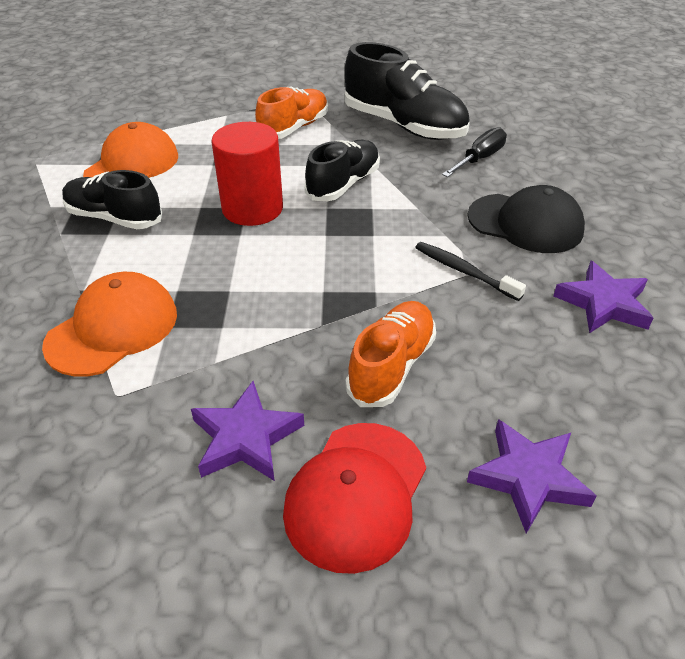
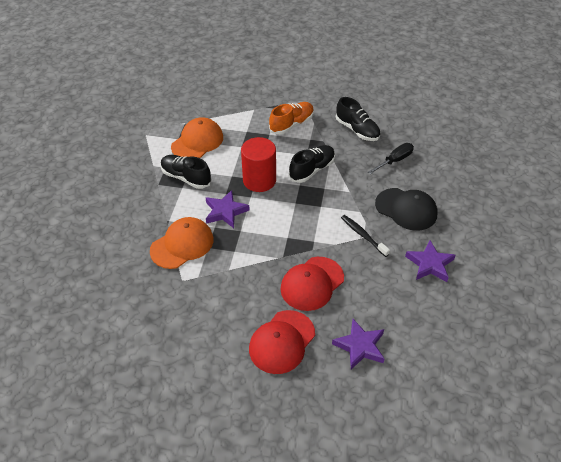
camera: 10 degrees right, 5 degrees up
(245, 438) = (238, 309): purple star -> purple star (225, 211)
(391, 366) = (312, 283): orange shoe -> red cap
(404, 126) = (357, 130): black shoe -> black shoe, size x0.66

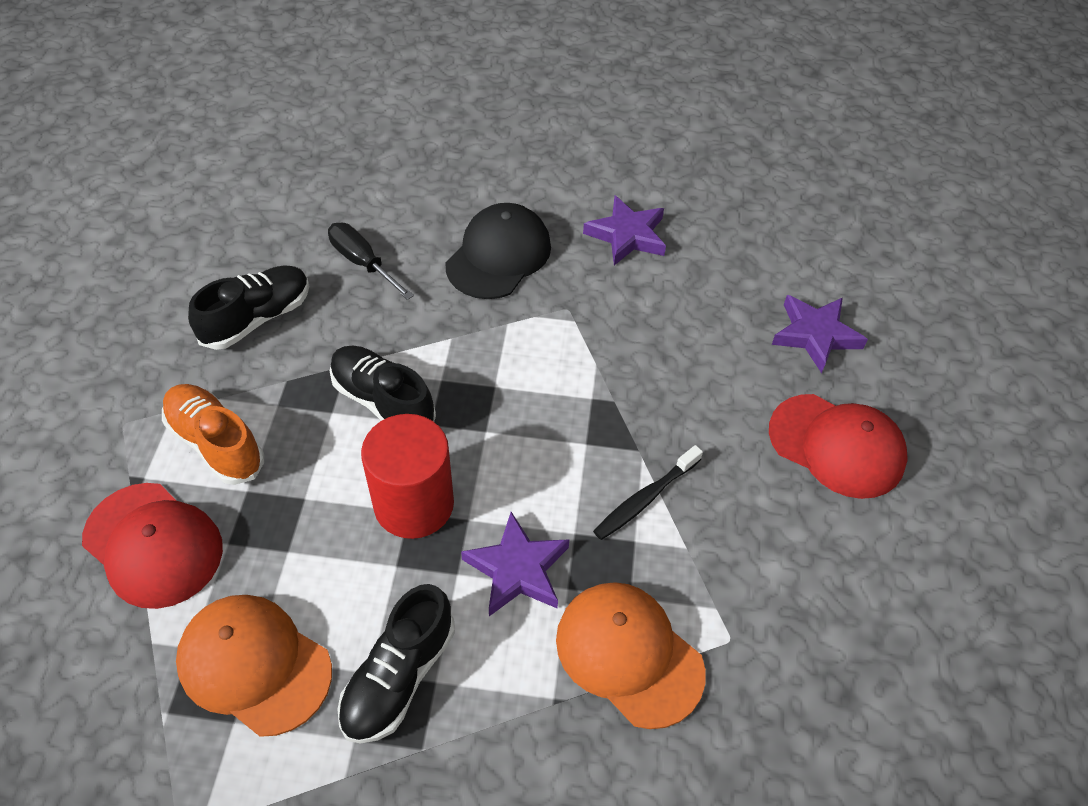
camera: 95 degrees left, 5 degrees up
(312, 283) = (697, 401): red cap -> red cap (153, 545)
(363, 235) = (569, 321): black toothbrush -> black toothbrush (645, 498)

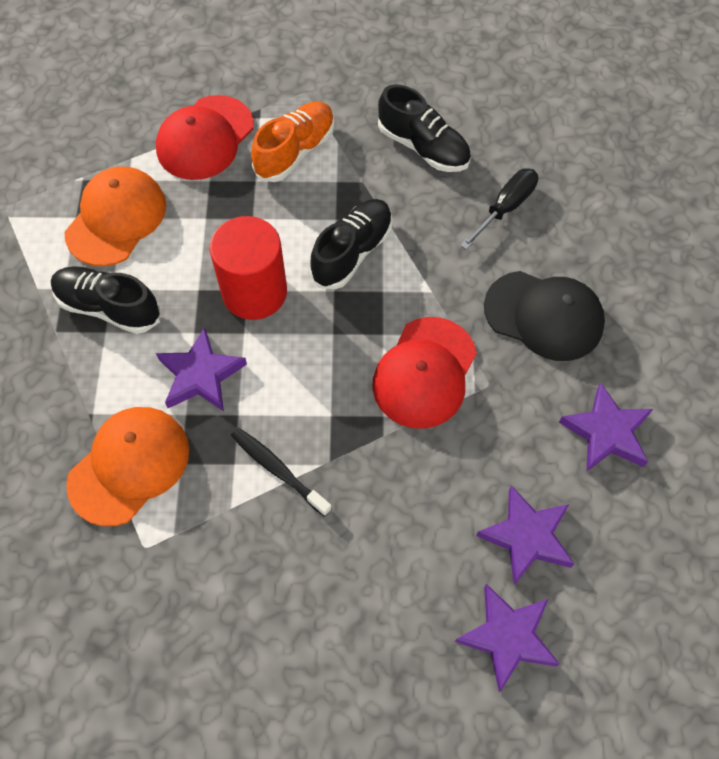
camera: 85 degrees right, 10 degrees up
(724, 307) = (527, 537): none -> purple star
(837, 446) = (361, 654): red cap -> red cap (424, 372)

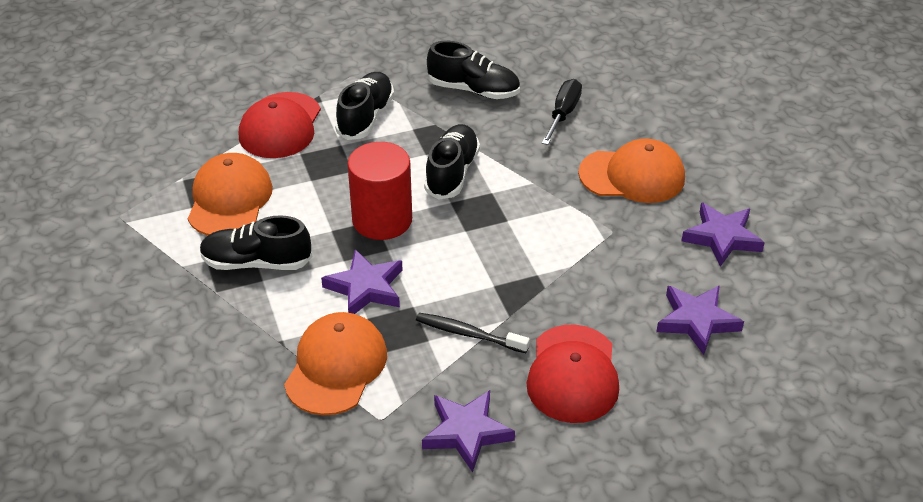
camera: 20 degrees left, 20 degrees down
(295, 152) = (365, 117): orange shoe -> black shoe
(424, 372) = (556, 237): red cap -> red cap (573, 374)
(508, 637) = (717, 390): purple star -> purple star (466, 432)
(544, 316) = (632, 176): black cap -> orange cap

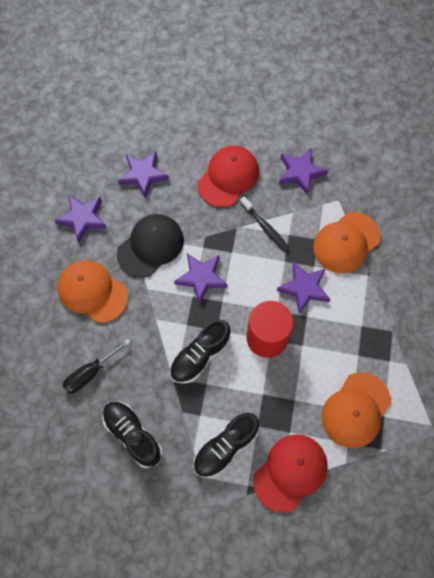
camera: 150 degrees left, 25 degrees up
(257, 262) = (359, 342): black shoe -> none
(511, 242) = (201, 278): none -> purple star
(606, 246) = (150, 246): none -> black cap

